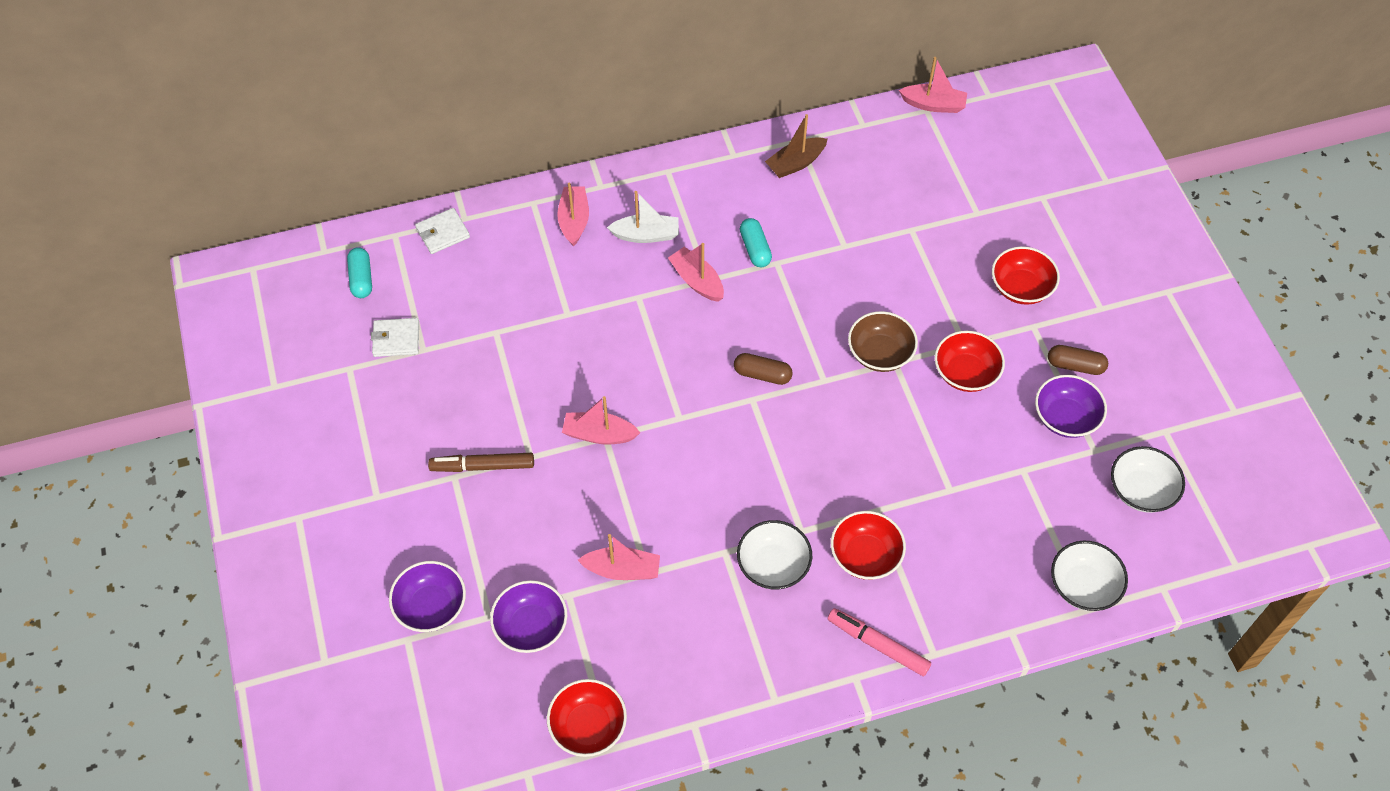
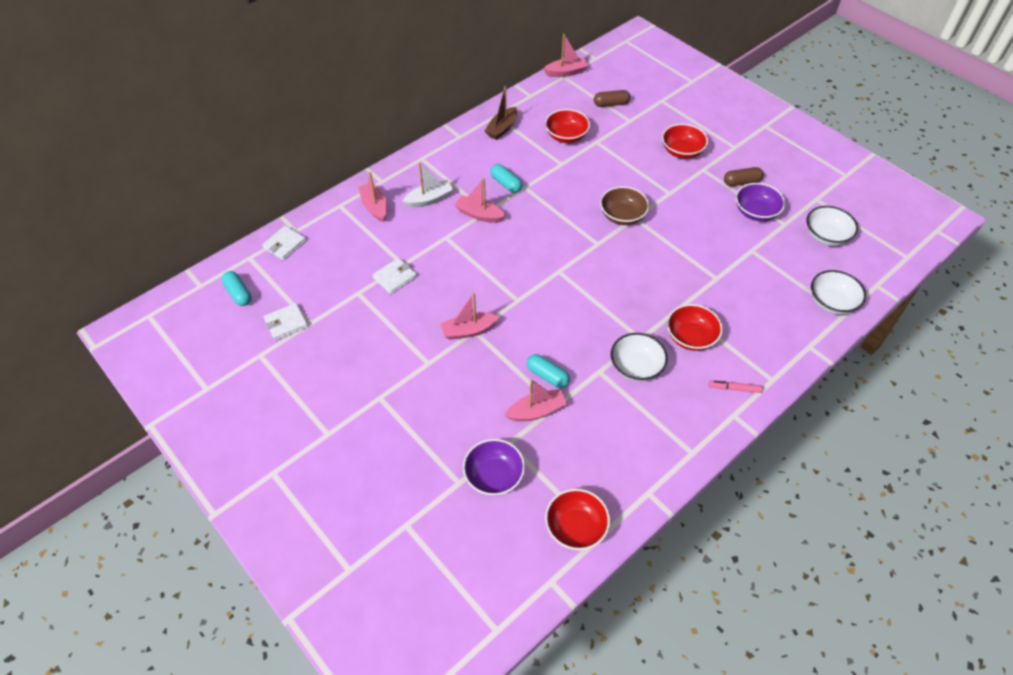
camera: 25 degrees left, 5 degrees down
(431, 606) = (411, 493): purple bowl -> none
(482, 466) = (397, 382): brown marker -> none
(549, 328) = (395, 277): none -> white wallet
(659, 531) = (547, 376): none -> turquoise capsule
(762, 374) = (556, 254): brown capsule -> brown capsule (611, 104)
(878, 645) = (734, 388): pink marker -> pink marker, size x0.63
(965, 373) = (681, 208): red bowl -> red bowl (566, 136)

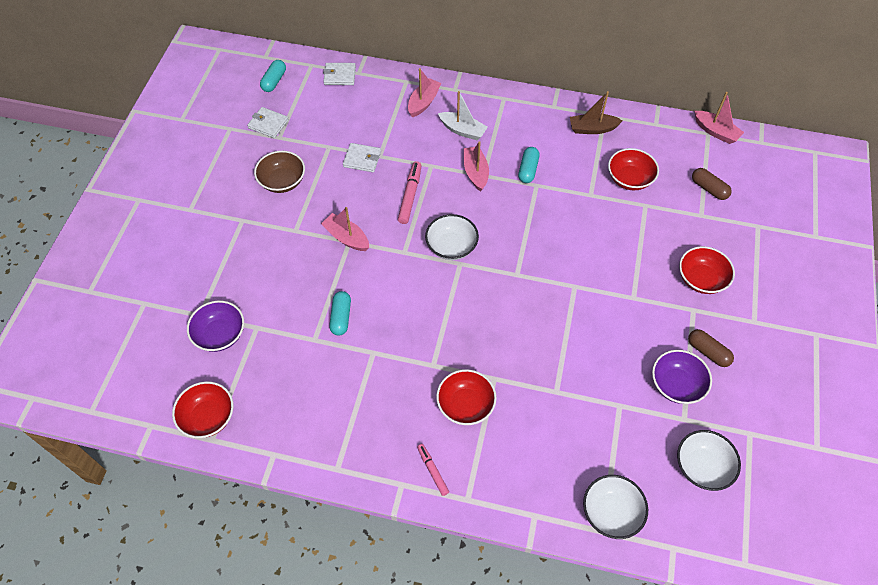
camera: 55 degrees right, 5 degrees up
(464, 266) = (410, 195): none -> pink marker
(537, 411) = (300, 329): pink boat -> none
(622, 216) = (568, 275): brown bowl -> brown bowl (282, 181)
(636, 367) = (398, 378): white bowl -> white bowl (451, 246)

